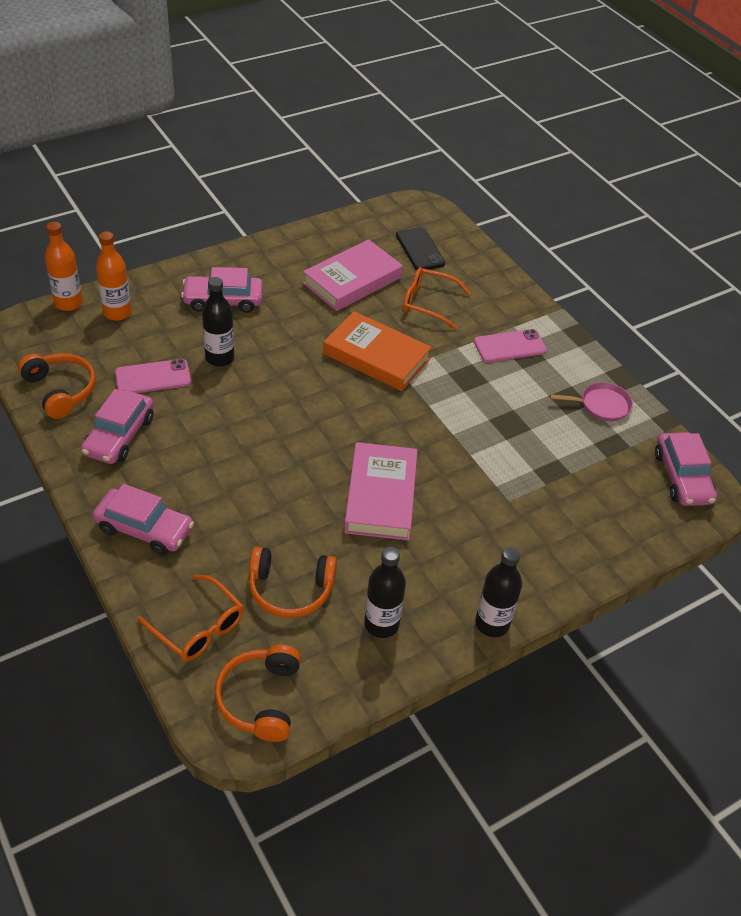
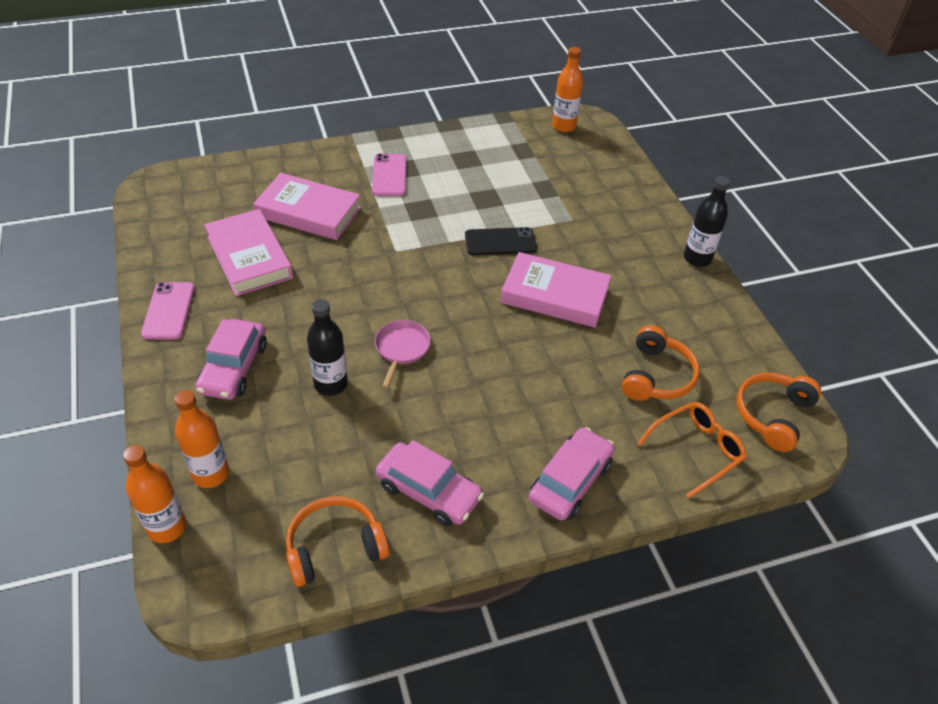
camera: 75 degrees left, 0 degrees up
(153, 377) = (342, 449): pink phone -> pink phone (168, 311)
(260, 699) = (773, 415): orange headphones -> orange headphones turned 105 degrees clockwise
(376, 356) = (372, 262): orange book -> none
(381, 624) = (696, 323): black bottle -> none
(420, 249) = (224, 200): black phone -> black phone (500, 242)
(428, 303) = (308, 212): orange glasses -> pink book
(601, 405) = (477, 144): pink pan -> pink pan (401, 349)
(682, 477) = (563, 126): pink car -> orange bottle

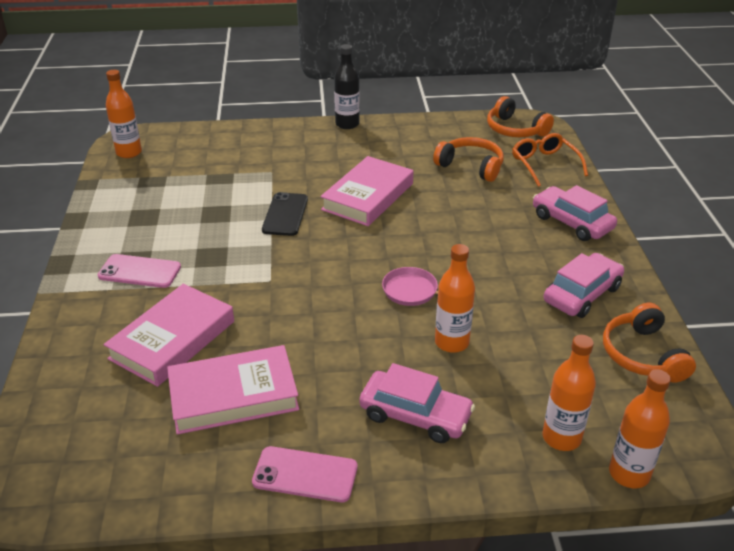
camera: 75 degrees left, 10 degrees down
(331, 384) = (451, 342): black bottle -> orange bottle

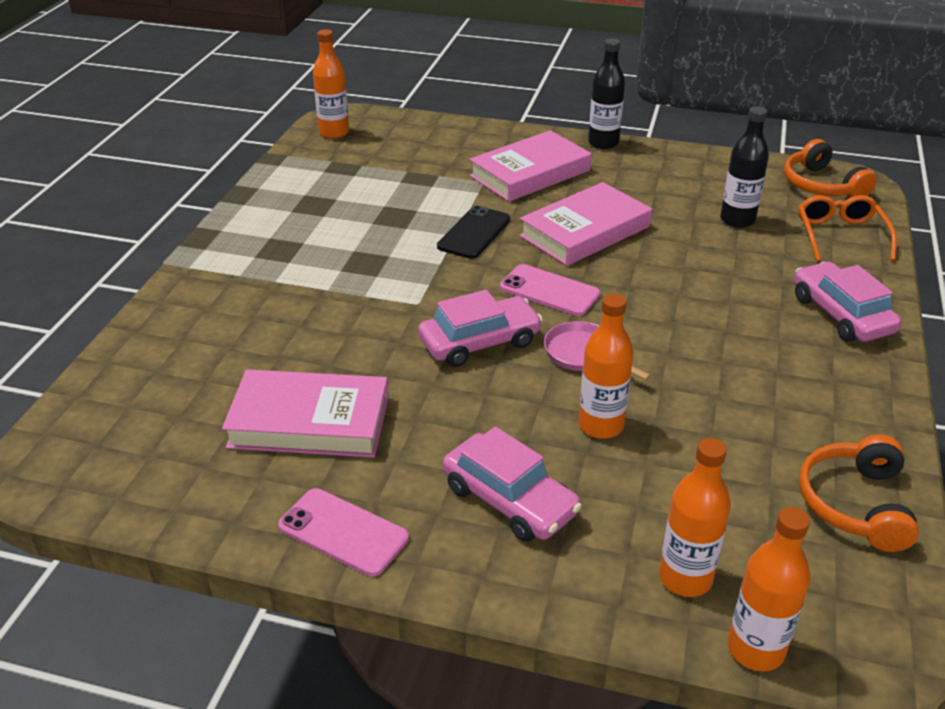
camera: 20 degrees right, 0 degrees up
(139, 272) = (278, 263): pink phone -> pink phone (549, 291)
(172, 340) = (275, 344): pink book -> pink book (530, 173)
(471, 166) = (737, 220): orange headphones -> black bottle
(582, 294) = (808, 407): pink car -> pink car (480, 342)

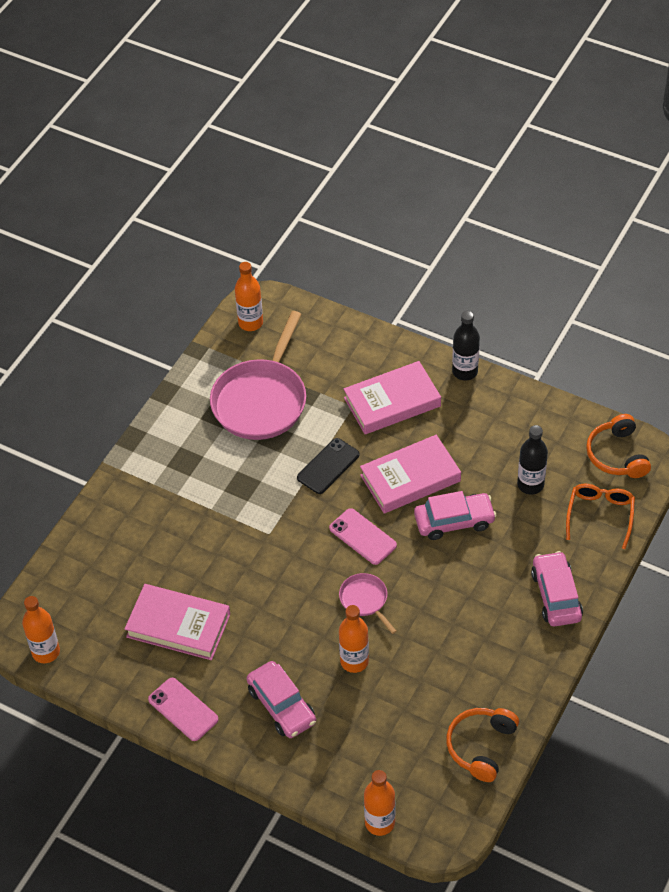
camera: 15 degrees right, 15 degrees up
(366, 188) = (261, 400): none -> pink pan
(480, 342) = (300, 577): pink car -> pink car (454, 521)
(685, 578) = (361, 775): orange bottle -> orange bottle (46, 652)

